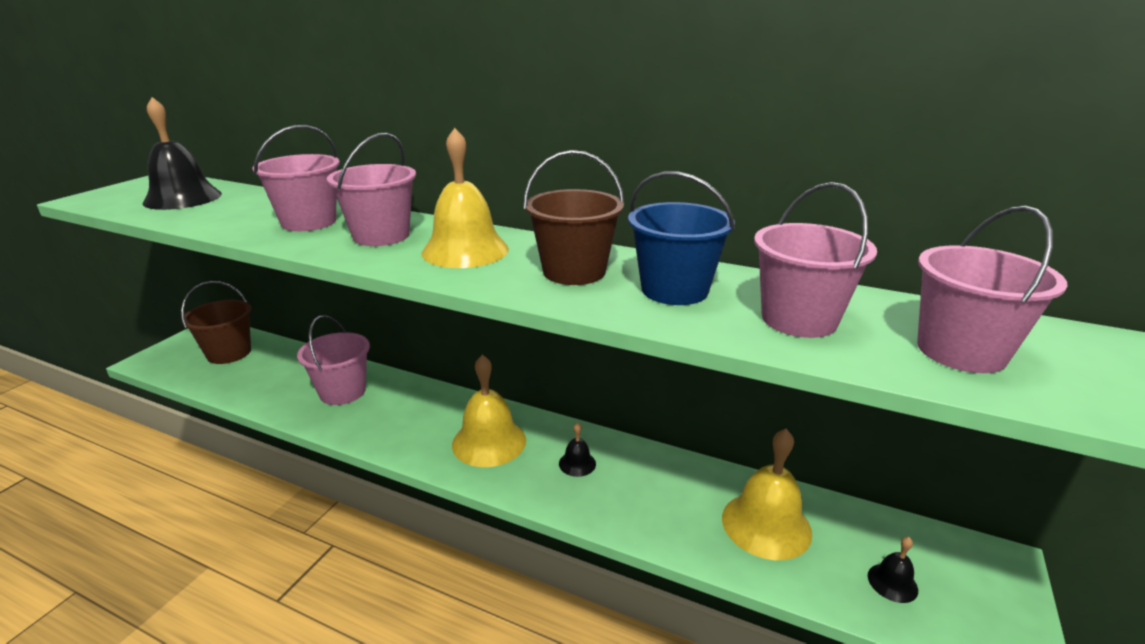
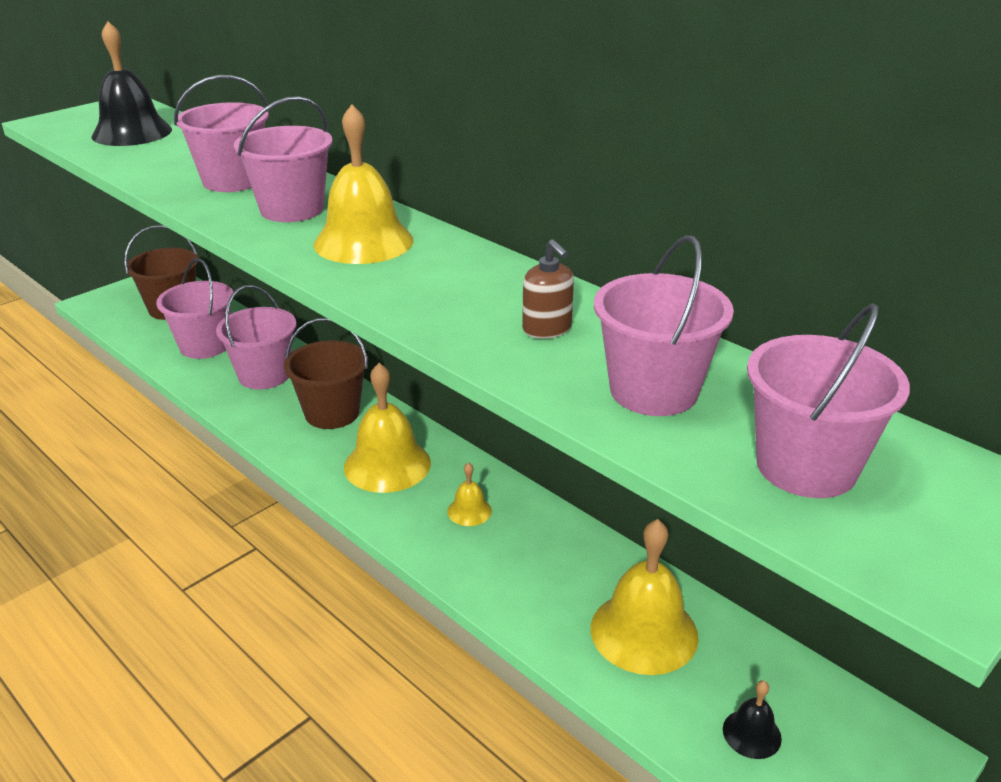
camera: 20 degrees right, 5 degrees up
(275, 378) = (204, 346): none -> pink bucket
(574, 271) = (457, 287): brown bucket -> brown bucket (332, 413)
(577, 463) = (469, 511): black bell -> yellow bell
(674, 290) = (547, 329): blue bucket -> brown soap dispenser

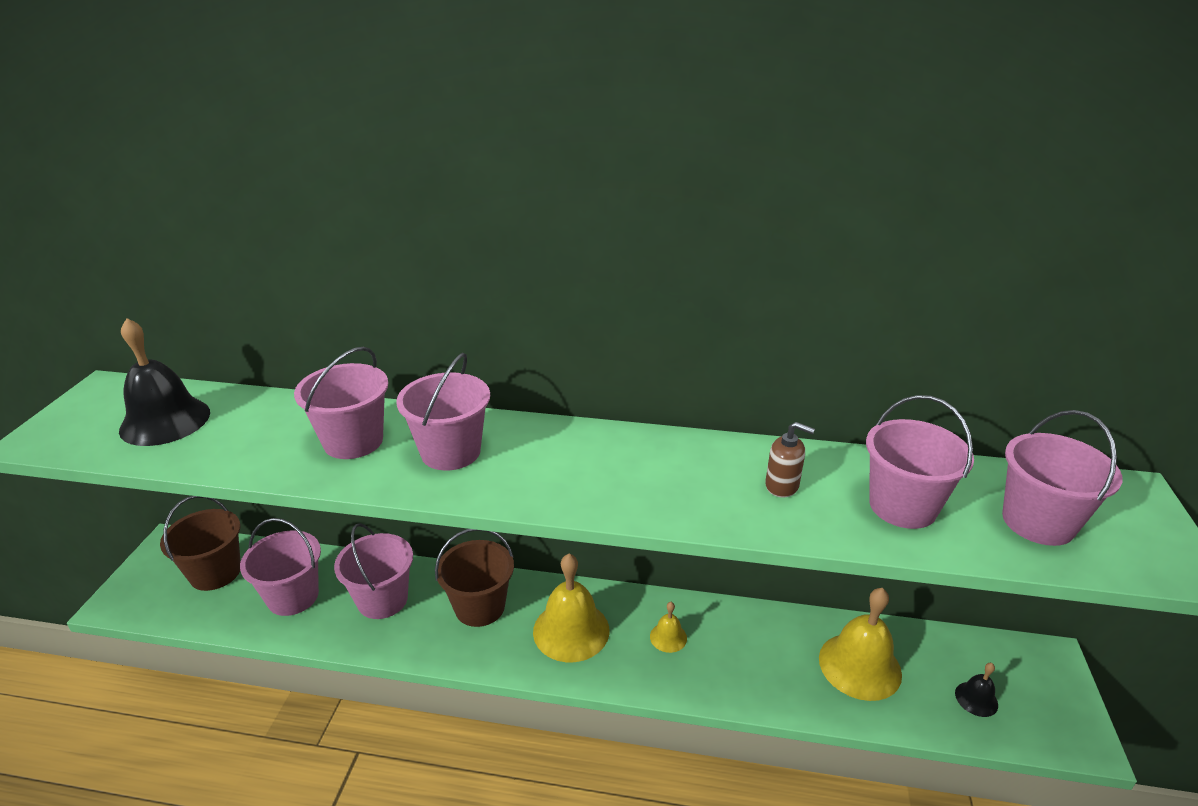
camera: 35 degrees left, 0 degrees up
(363, 242) = (554, 461): yellow bell -> none

